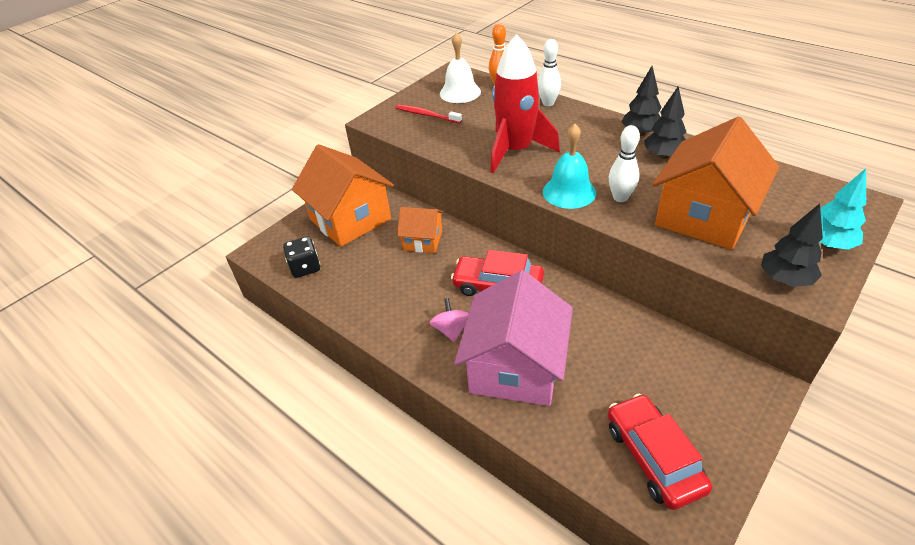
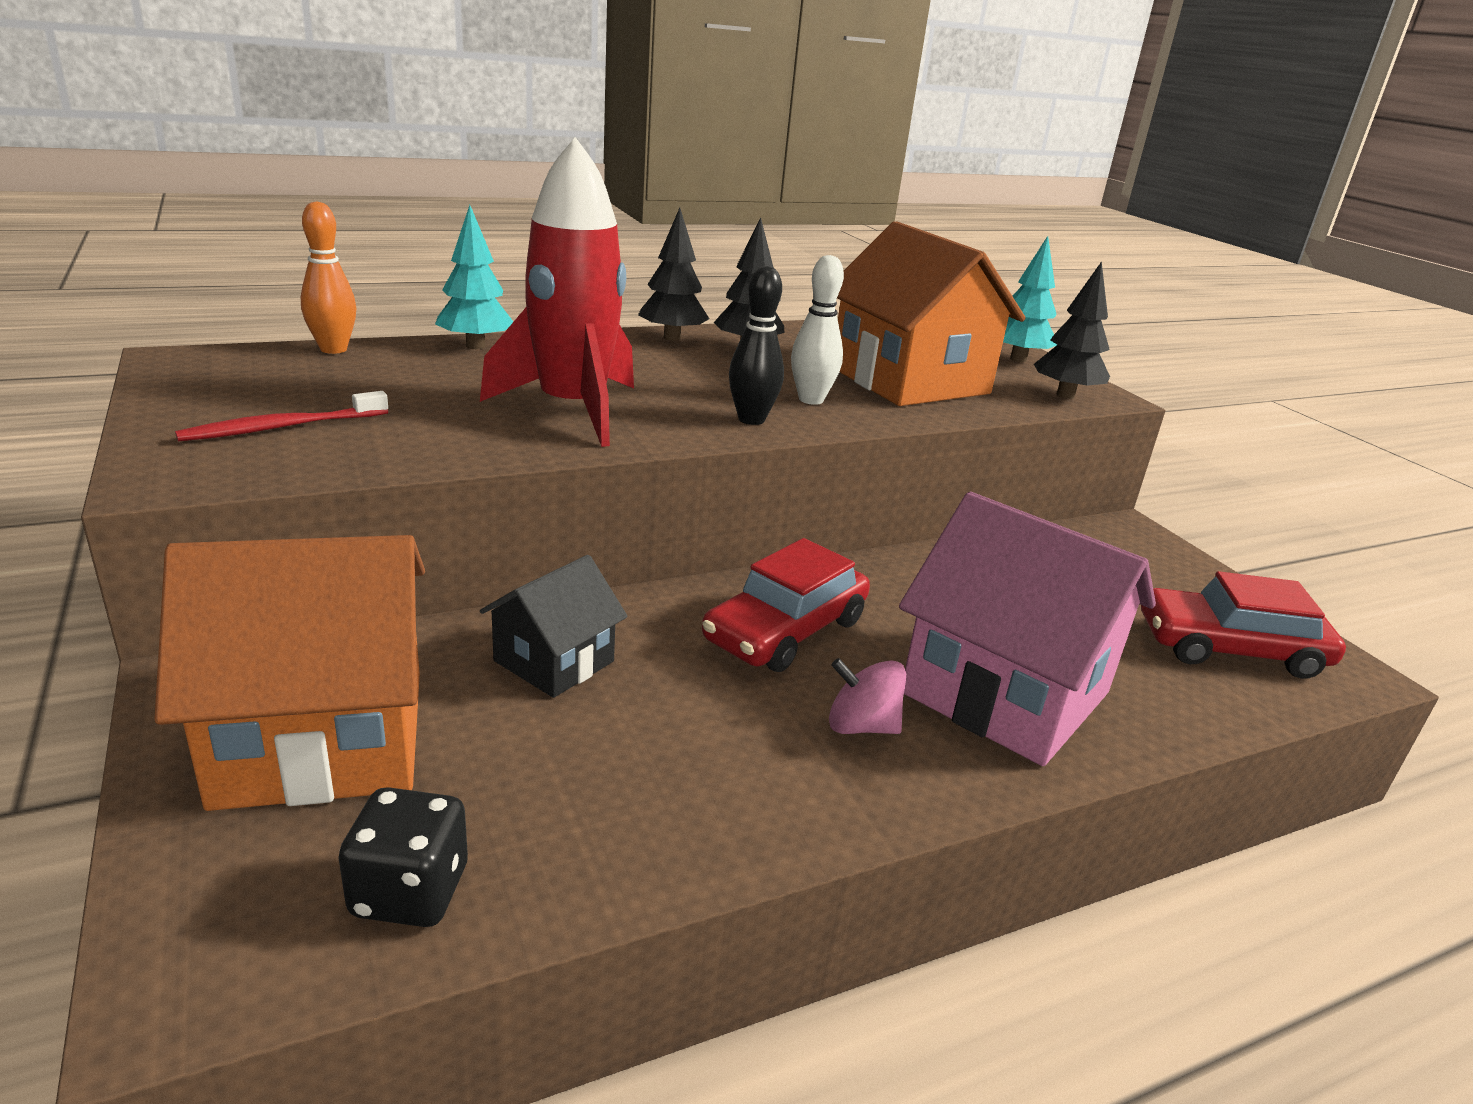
camera: 70 degrees left, 15 degrees down
(423, 240) = (554, 661): orange house -> black house
(460, 92) = (274, 378): white bell -> none
(548, 103) = (475, 346): white bowling pin -> turquoise tree
(569, 192) = (751, 419): turquoise bell -> black bowling pin

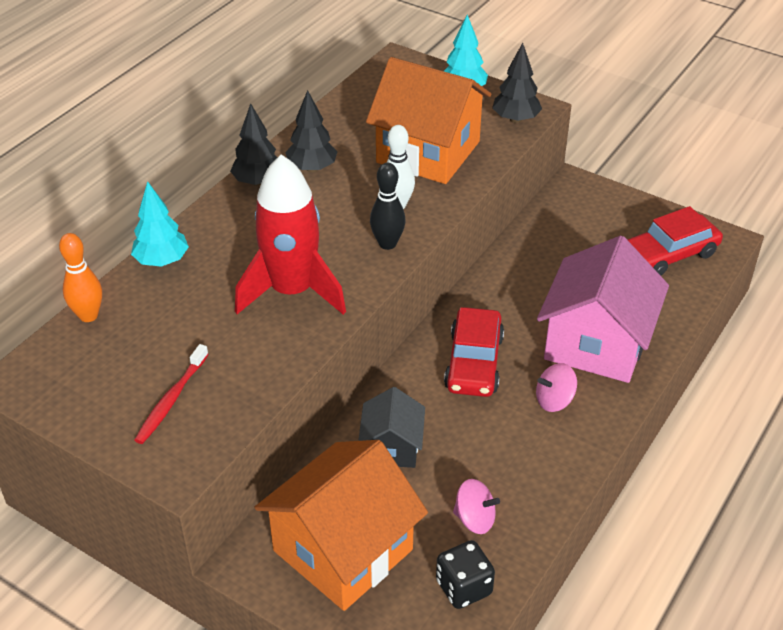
camera: 30 degrees left, 15 degrees up
(553, 806) = (474, 519): none -> pink spinning top
(1005, 693) = (596, 343): pink house -> pink house turned 75 degrees counterclockwise

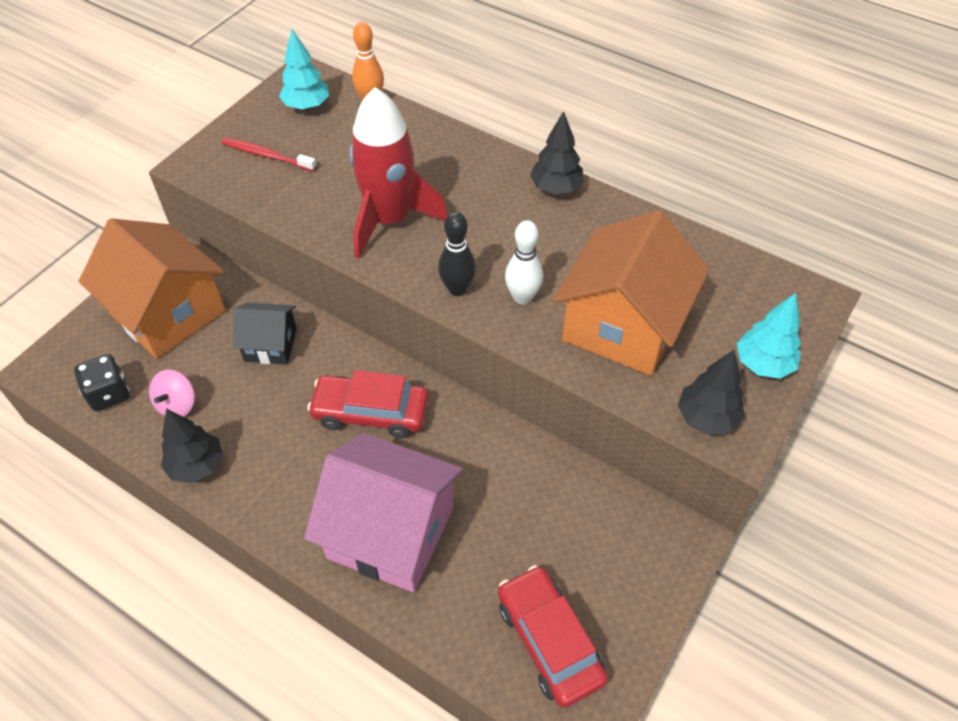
camera: 90 degrees right, 10 degrees up
(162, 261) = (436, 134): turquoise tree -> turquoise tree (307, 106)
(312, 168) = (582, 227): black tree -> black tree (197, 465)
(554, 400) = (310, 481): pink spinning top -> none

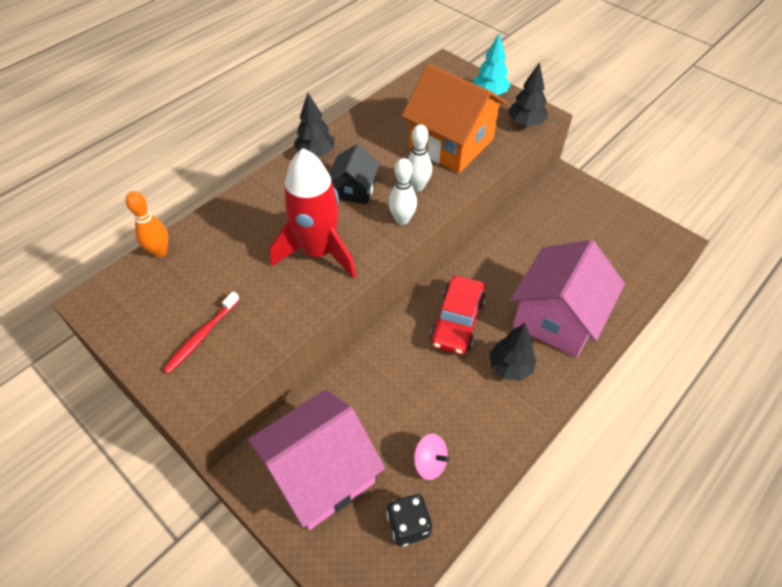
camera: 80 degrees left, 0 degrees up
(168, 312) = (320, 473): orange house -> pink house
(197, 465) = (493, 445): black tree -> black tree (510, 367)
(270, 345) = (378, 386): black house -> black house (354, 189)
(307, 106) = (143, 300): turquoise tree -> none
(457, 289) = (402, 219): black bowling pin -> white bowling pin
(549, 641) = (629, 247): red car -> none

